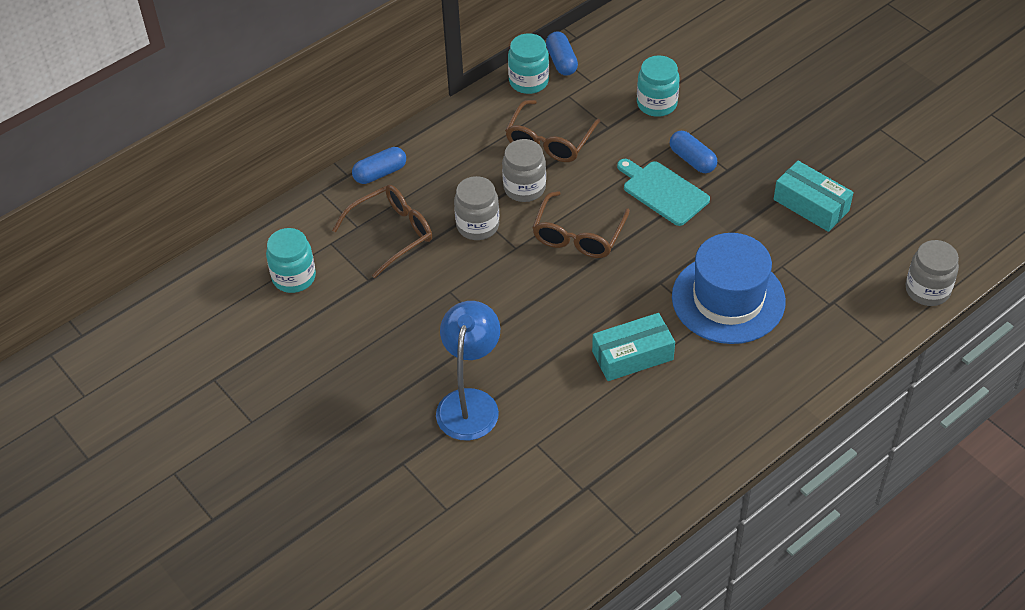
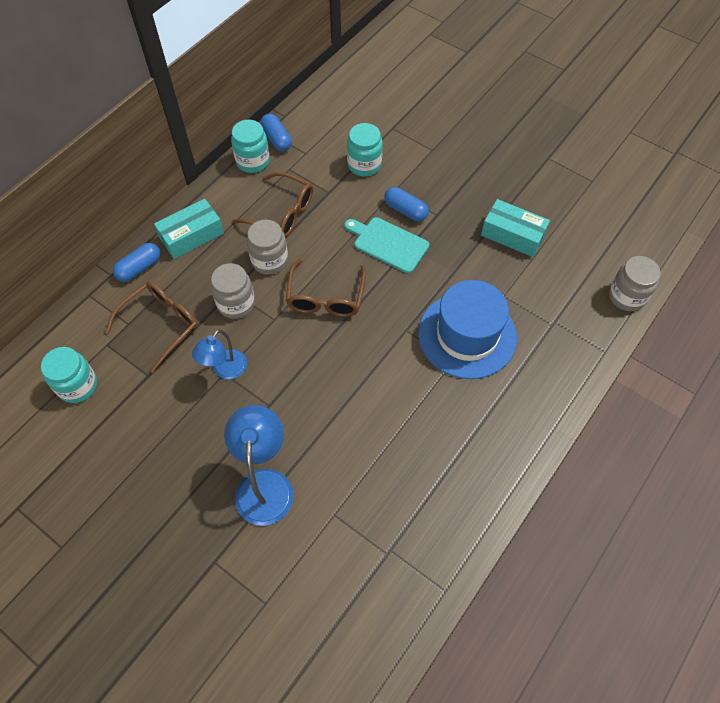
camera: 15 degrees left, 10 degrees up
(452, 289) = (225, 370): none -> blue lamp
(549, 141) = (282, 213): brown glasses -> brown glasses turned 75 degrees counterclockwise
(632, 356) = (399, 406): turquoise box -> turquoise box (192, 236)

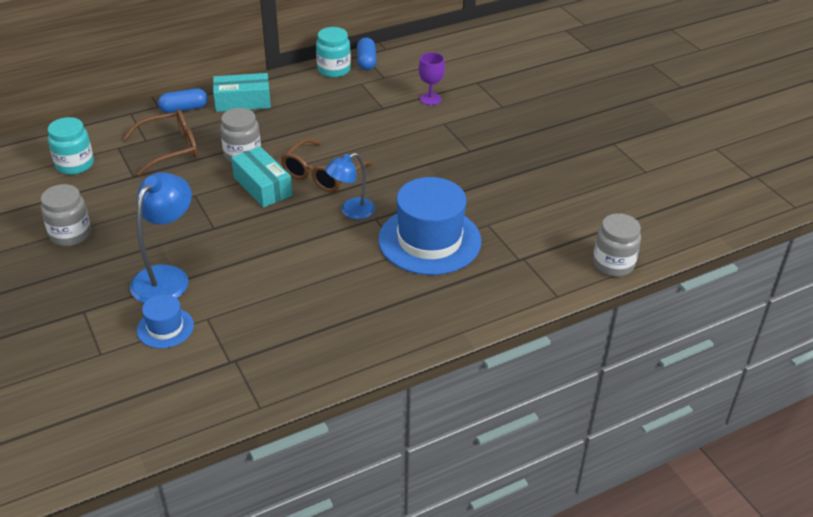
camera: 25 degrees right, 20 degrees down
(225, 370) = (197, 194): blue lamp -> blue lamp (351, 211)
(269, 260) = (294, 136): grey jar -> grey jar (70, 234)
(282, 213) = (330, 109): brown glasses -> none
(303, 544) = (165, 328): none -> blue hat
(364, 165) = (430, 99): turquoise jar -> purple goblet
(388, 244) = (408, 157): turquoise cutting board -> none
(405, 210) = (443, 139): blue capsule -> none
(512, 235) = (532, 186): turquoise box -> turquoise box (262, 186)

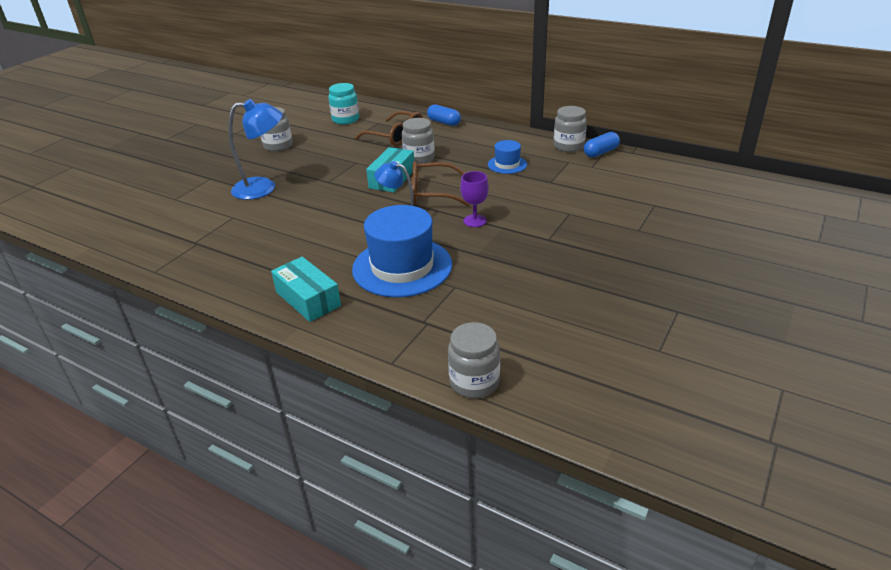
camera: 60 degrees right, 5 degrees down
(165, 328) = (213, 208): blue hat -> blue hat (507, 164)
(243, 102) = (479, 135): turquoise box -> turquoise box (308, 299)
(334, 70) = (568, 146): turquoise jar -> grey jar
(430, 99) = (594, 195): purple goblet -> purple goblet (475, 221)

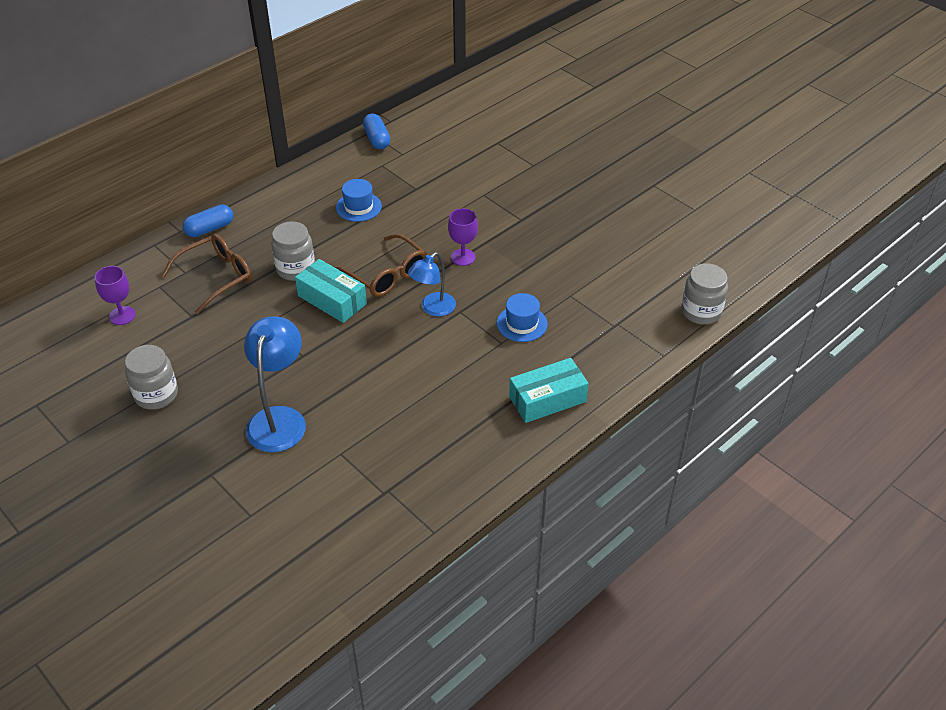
camera: 75 degrees left, 10 degrees up
(345, 119) = (122, 315): turquoise jar -> purple goblet
(402, 267) = (522, 323): blue hat -> blue hat, size x0.49
(432, 193) = (386, 275): brown glasses -> brown glasses turned 60 degrees counterclockwise
(568, 146) = (347, 155): grey jar -> none

